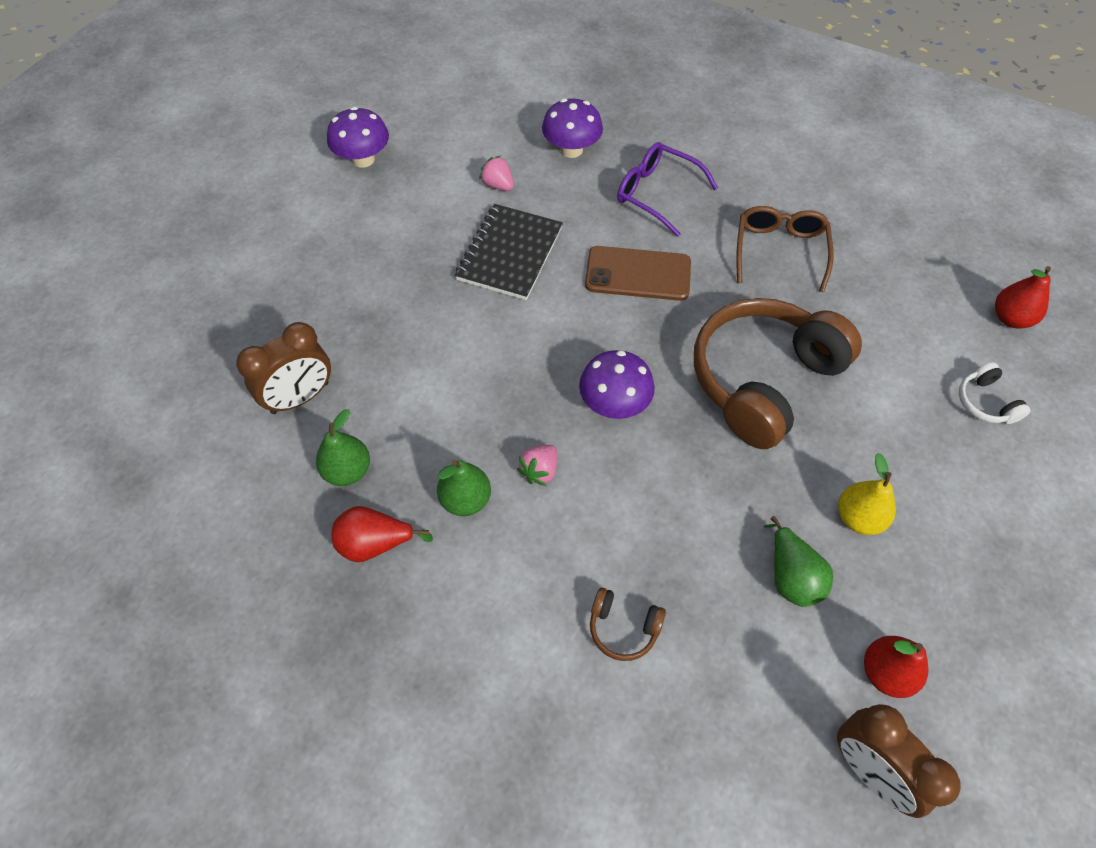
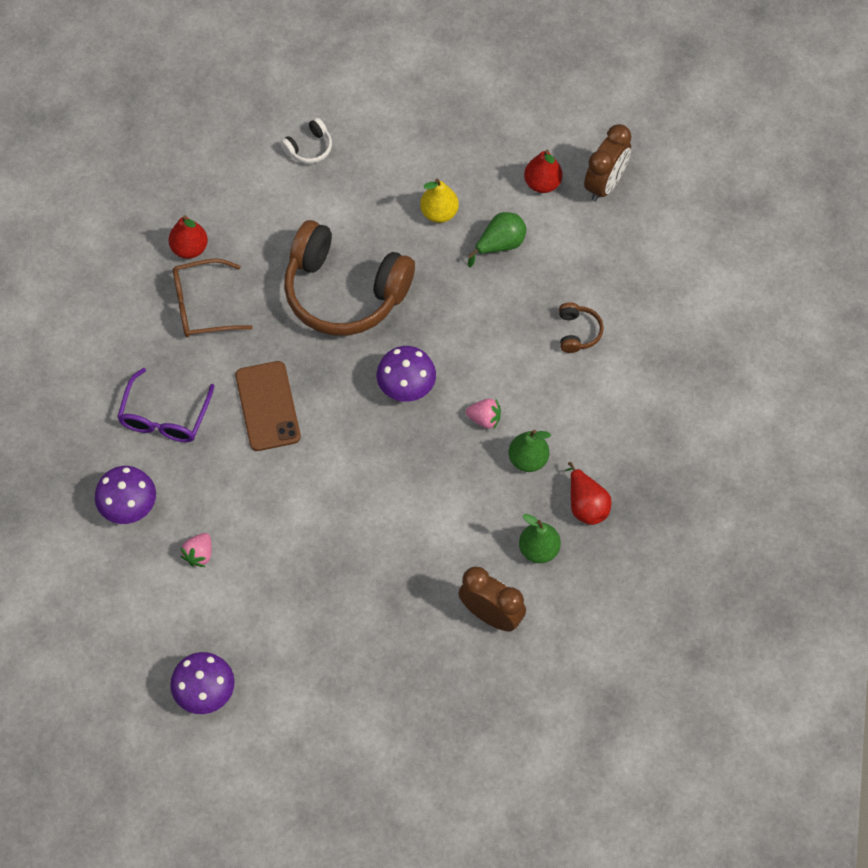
camera: 110 degrees left, 5 degrees up
(510, 254) = (281, 514): black notebook -> none
(1010, 318) = (219, 137): red pear -> red pear (189, 248)

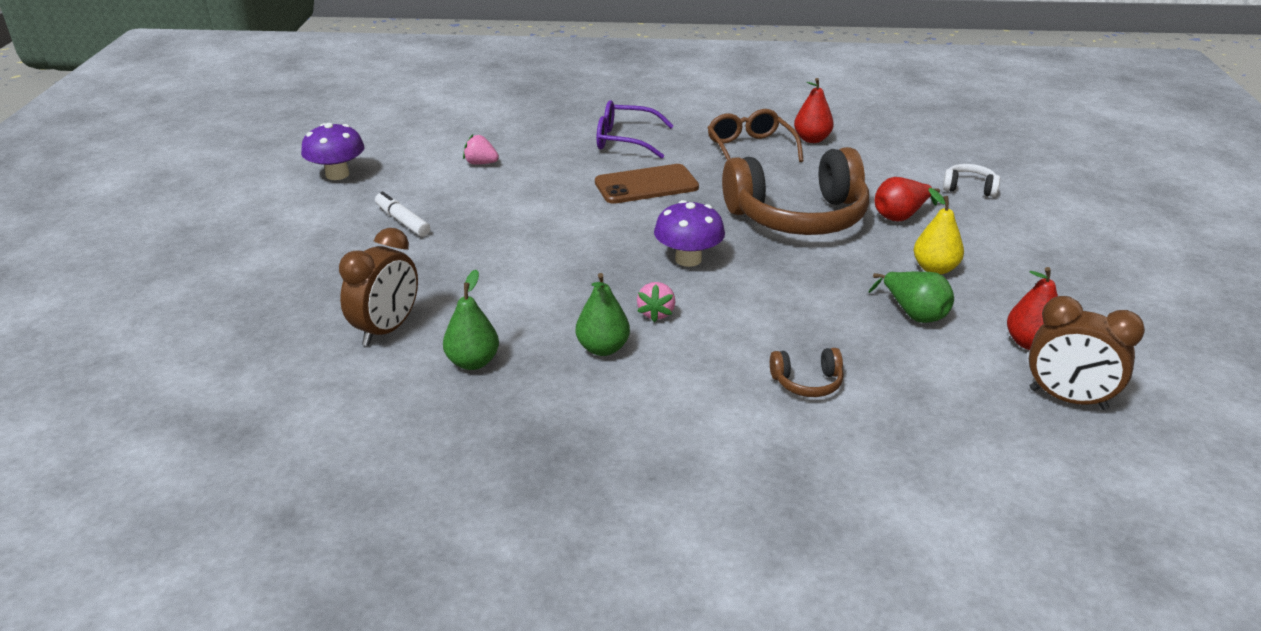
camera: 85 degrees right, 30 degrees down
(129, 506) = (531, 132): purple mushroom -> none
(309, 148) = (969, 188): white headphones -> white headphones turned 150 degrees clockwise
(312, 619) = (402, 221): none -> white marker
(344, 291) = (798, 217): brown headphones -> brown headphones turned 120 degrees counterclockwise
(586, 505) = (538, 399): red pear -> red pear (900, 216)

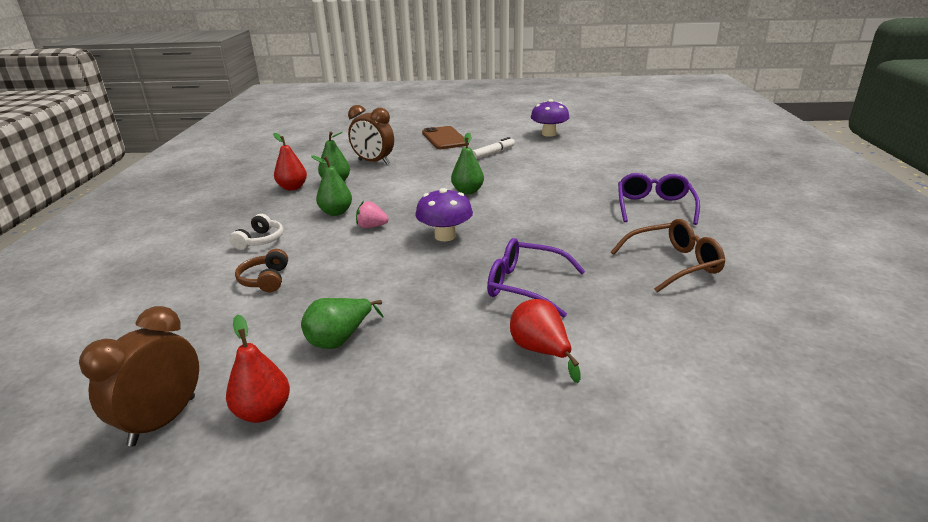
camera: 90 degrees right, 5 degrees down
(481, 163) = (582, 164): pink strawberry -> none
(551, 243) = (468, 191): none -> green pear
(646, 185) = (568, 218): brown phone -> brown phone (445, 138)
(798, 217) = (525, 286): brown headphones -> purple glasses
(812, 139) = (726, 302): red pear -> red pear (292, 187)
(935, 269) = (422, 363): yellow pear -> none
(969, 188) = (641, 424): white headphones -> white headphones (260, 240)

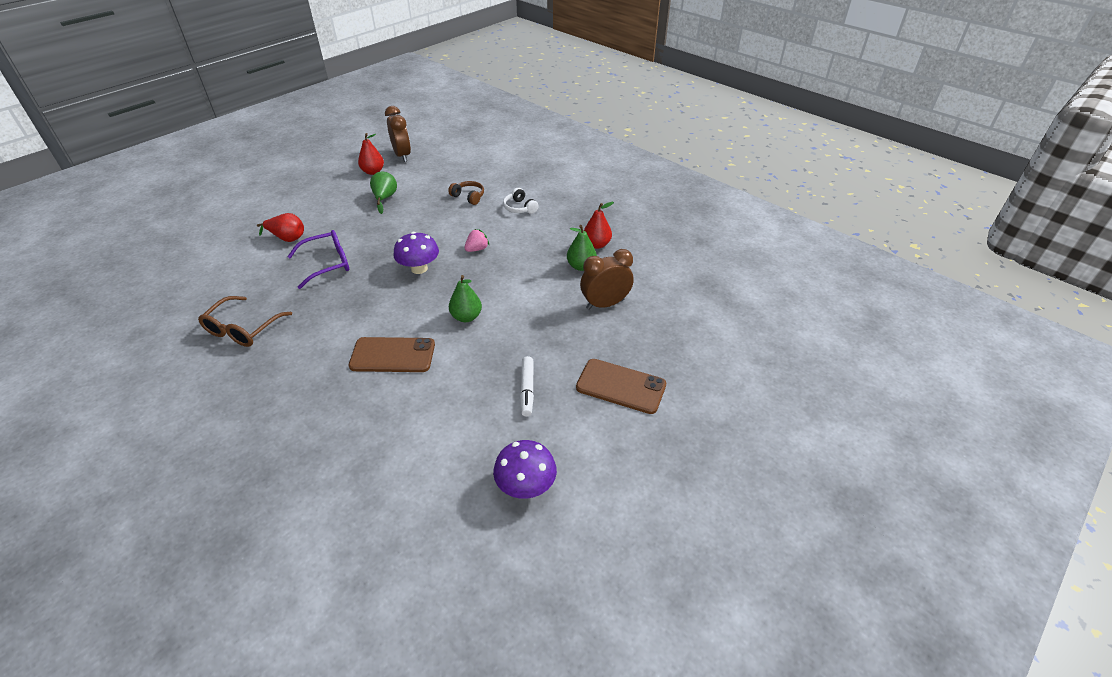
camera: 130 degrees right, 15 degrees up
(336, 212) = (521, 245): green pear -> none
(552, 194) = (392, 355): none -> brown phone
(654, 207) = (288, 391): purple glasses -> none

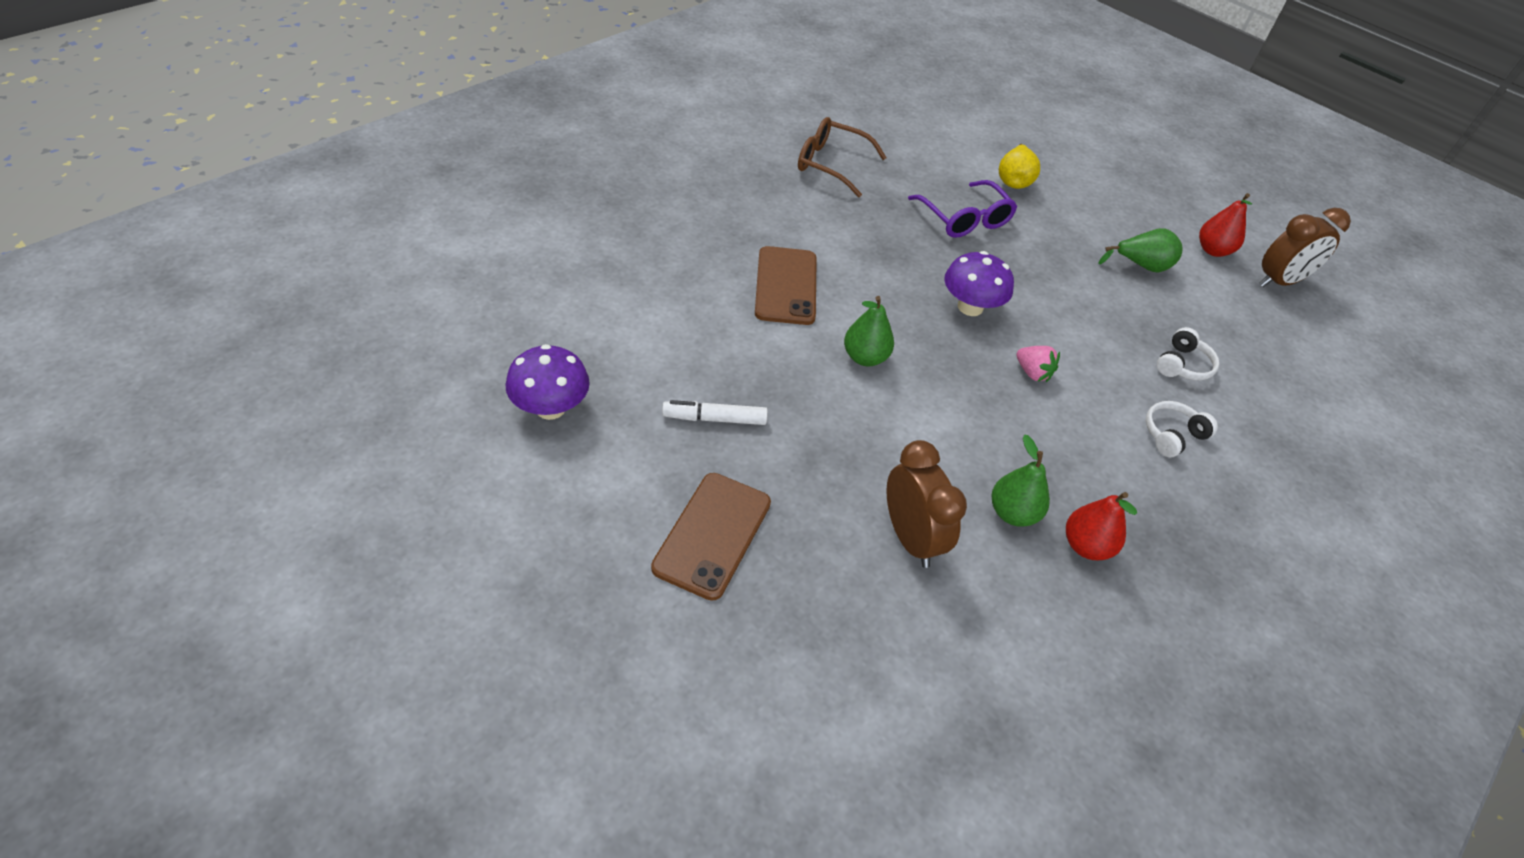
camera: 85 degrees right, 5 degrees up
(287, 238) = (1013, 181): red pear -> yellow pear
(468, 197) = (1182, 365): brown headphones -> white headphones

